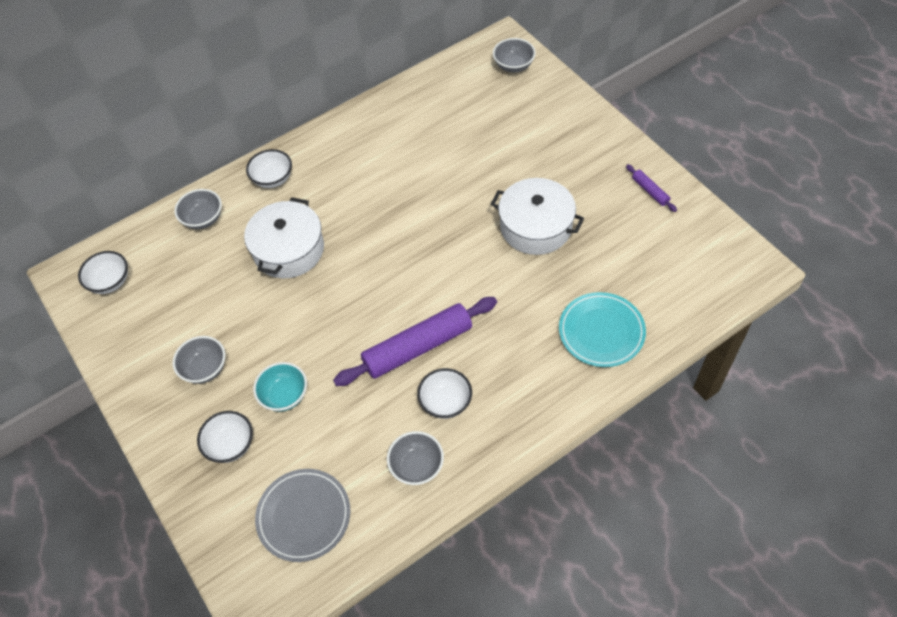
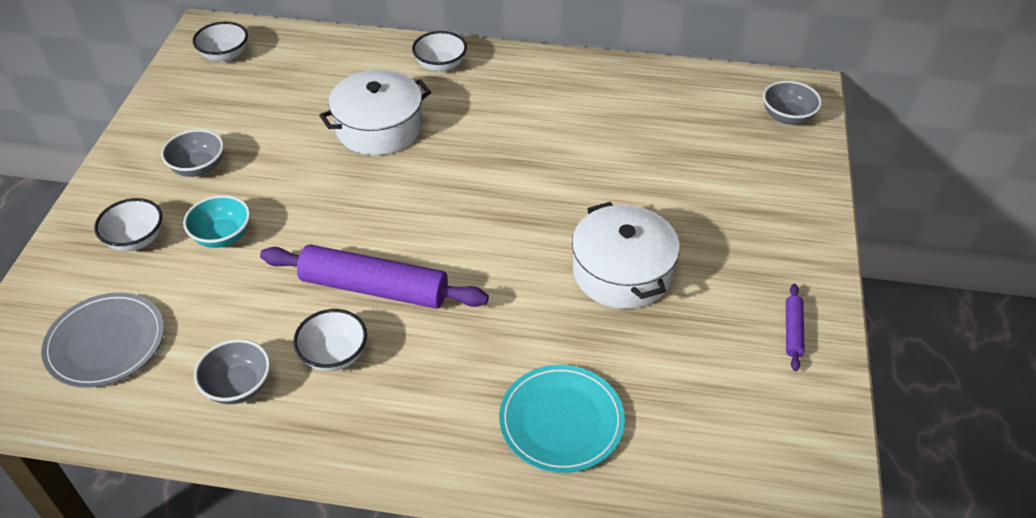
camera: 40 degrees right, 10 degrees down
(203, 219) = (348, 58): grey bowl -> none

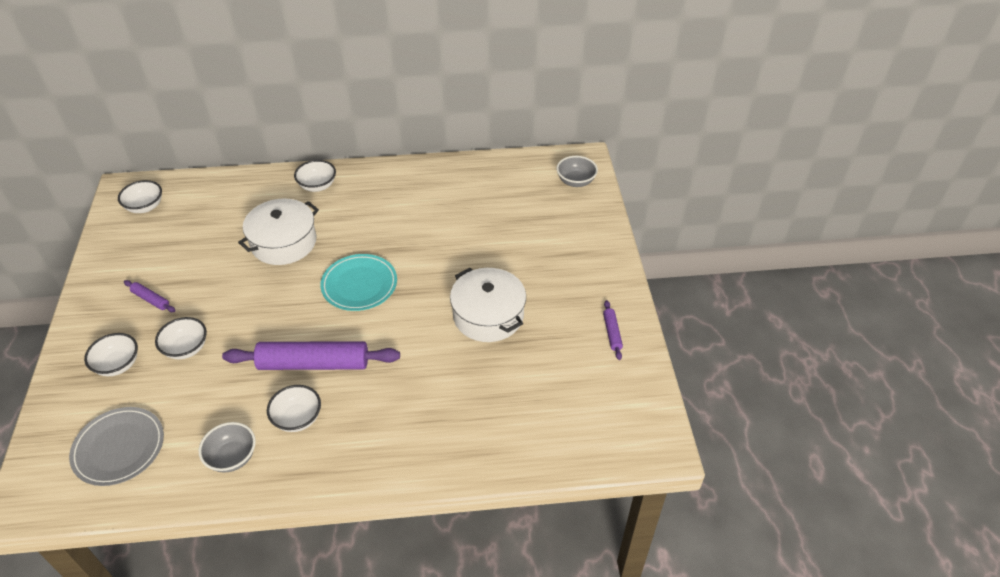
camera: 15 degrees left, 0 degrees up
(198, 167) = (151, 299): grey bowl -> purple rolling pin
(222, 236) = (186, 348): turquoise bowl -> white bowl
(561, 421) = (472, 429): turquoise plate -> turquoise plate (359, 285)

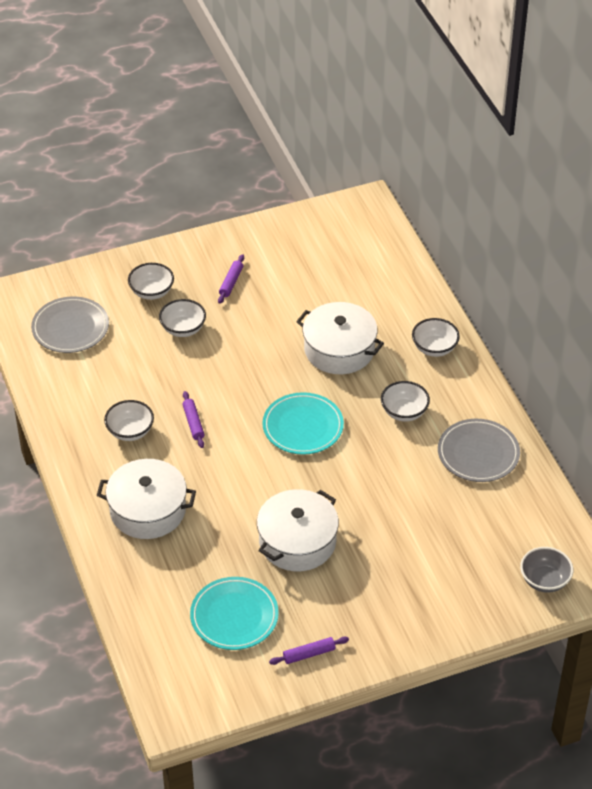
camera: 75 degrees right, 0 degrees up
(145, 207) = (347, 229): white bowl -> white bowl (404, 412)
(232, 457) = (80, 402): grey bowl -> none
(314, 363) = (193, 423): purple rolling pin -> purple rolling pin, size x0.44
(407, 422) = (148, 510): none -> white pot
(440, 187) = (478, 453): none -> grey plate
(557, 377) = (234, 616): none -> turquoise plate

